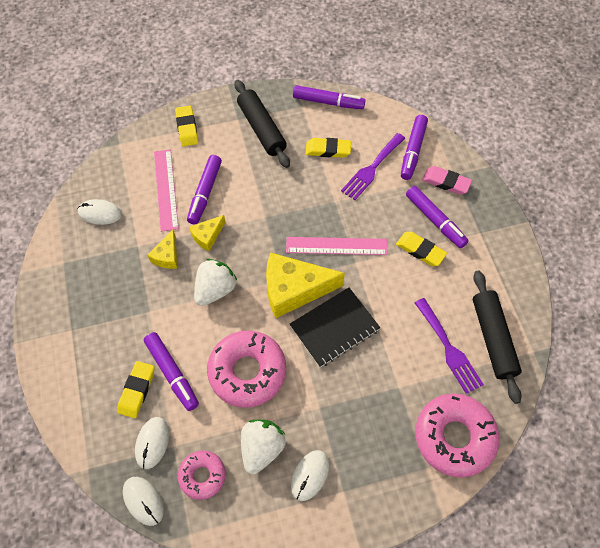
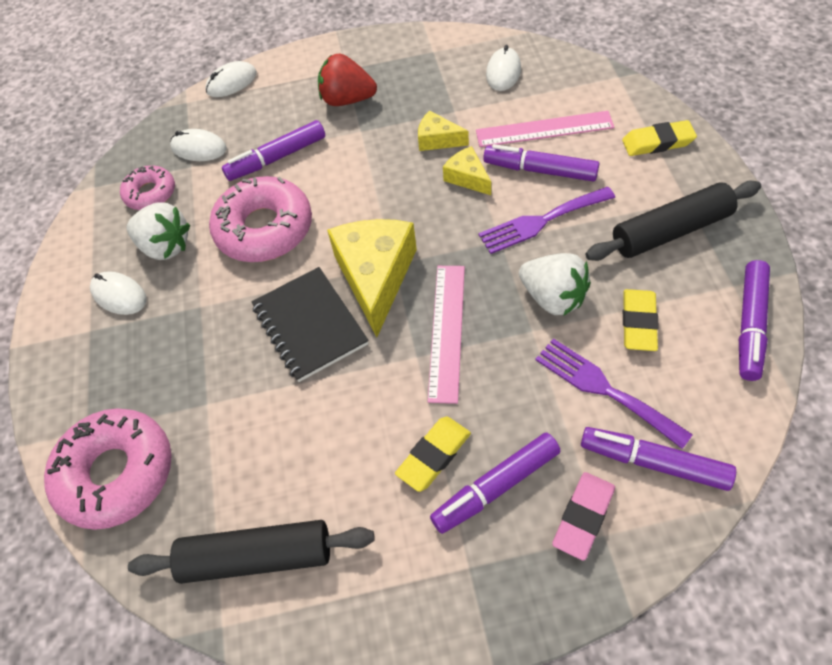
camera: 100 degrees right, 5 degrees down
(111, 324) = (347, 100): none -> red strawberry
(137, 390) = (262, 130): yellow eraser -> none
(143, 501) = (140, 147): white mouse -> white mouse (231, 82)
(215, 289) = (384, 191): white strawberry -> white strawberry (553, 297)
(449, 348) = (252, 482): purple fork -> purple fork (541, 221)

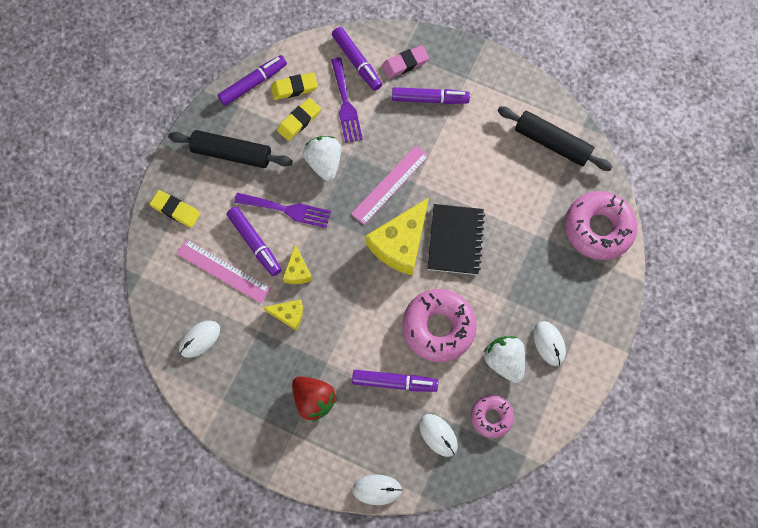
camera: 150 degrees left, 15 degrees up
(434, 455) = (445, 130): yellow eraser -> yellow eraser (294, 88)
(437, 140) = (289, 314): yellow cheese -> yellow cheese turned 45 degrees counterclockwise

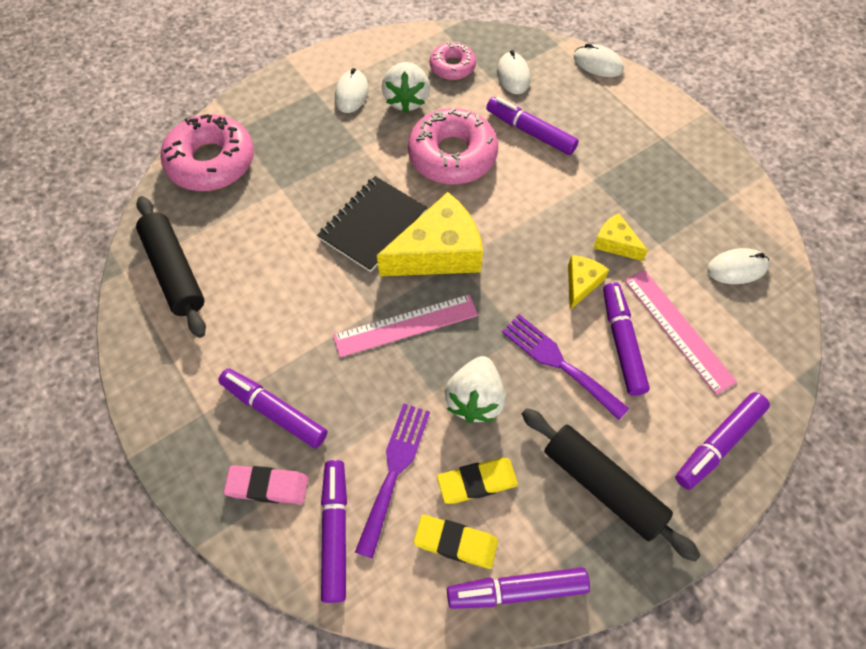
camera: 150 degrees left, 10 degrees down
(176, 210) = (718, 443): yellow eraser -> purple marker
(314, 399) = (625, 154): red strawberry -> none

